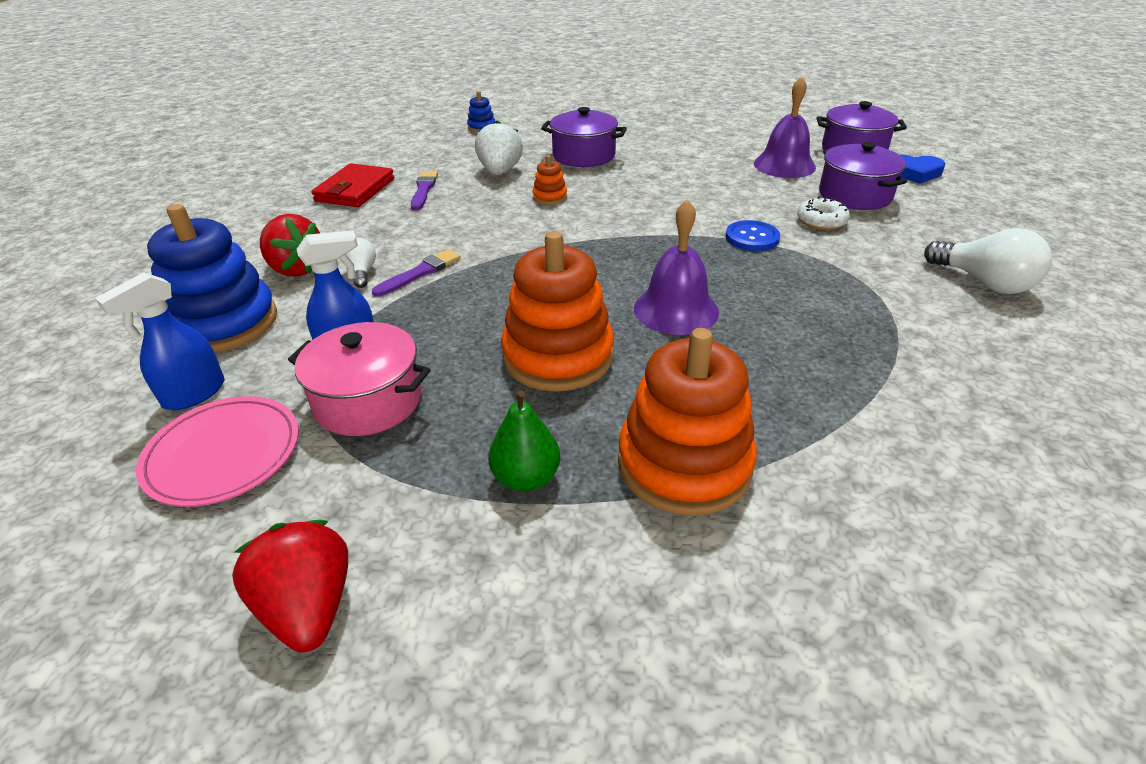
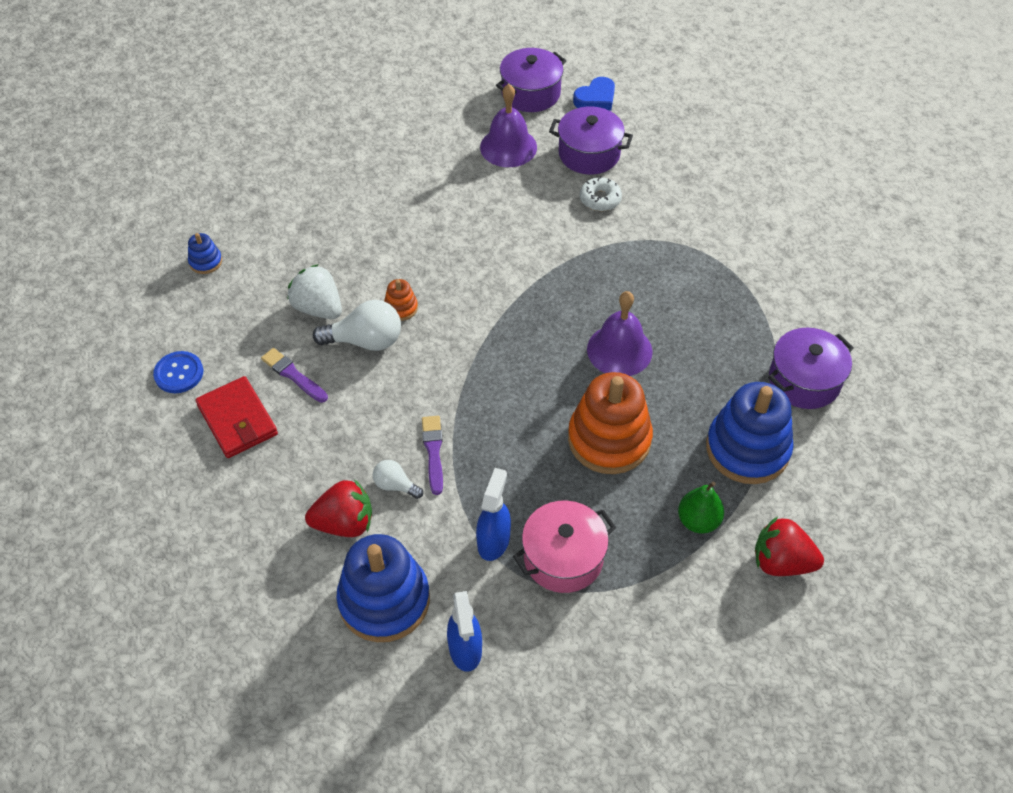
camera: 50 degrees left, 15 degrees up
(223, 454) = (549, 654): pink plate -> none
(309, 607) = (709, 660): red strawberry -> red strawberry (781, 562)
(583, 156) = (352, 239): purple pot -> purple pot (804, 381)
(684, 464) = (747, 449): orange stacking toy -> blue stacking toy
(752, 237) = (581, 248): blue button -> blue button (179, 373)
(984, 283) = (734, 197): white light bulb -> white light bulb (365, 341)

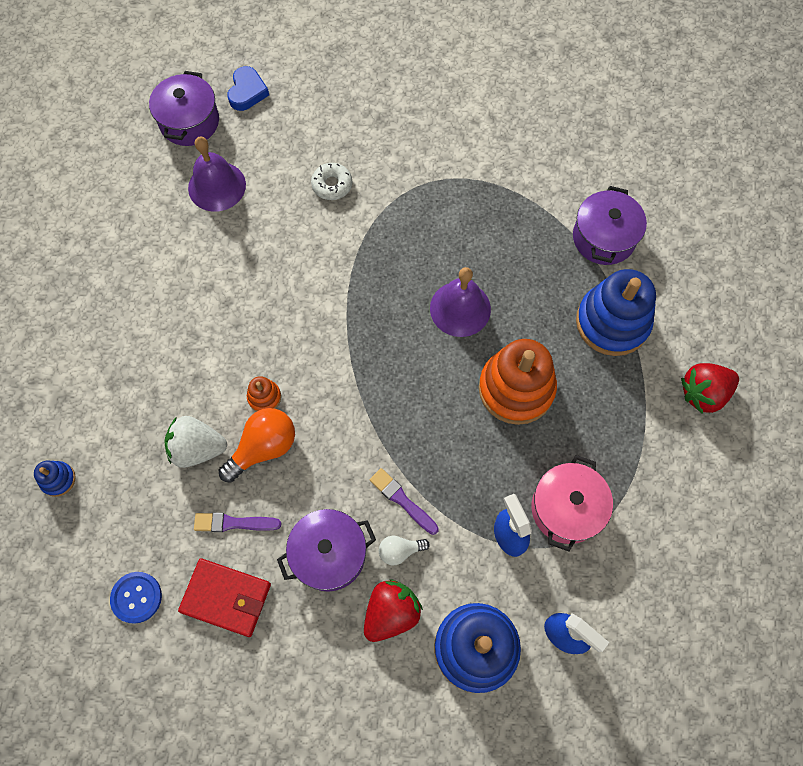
camera: 40 degrees left, 15 degrees up
(365, 341) = (263, 448): white light bulb -> orange light bulb
(589, 154) = (287, 148): purple pot -> purple pot (329, 554)
(698, 521) = (628, 405): green pear -> none

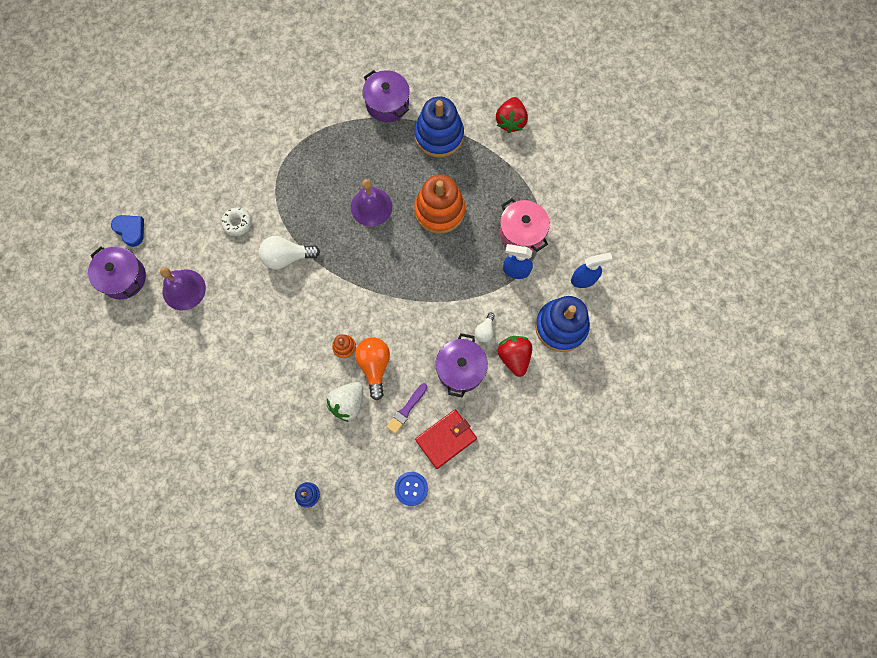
camera: 55 degrees left, 5 degrees up
(329, 261) = (287, 257): none -> white light bulb
(402, 500) = (458, 311): purple brush -> none

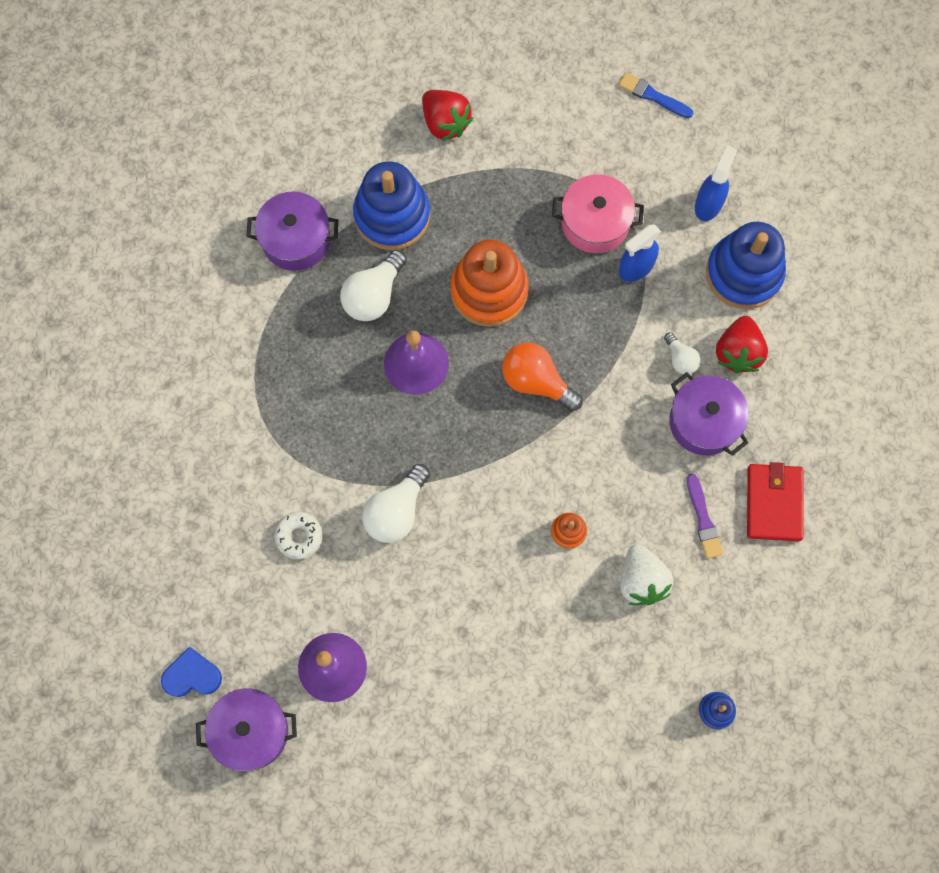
camera: 50 degrees left, 0 degrees up
(374, 366) = (621, 515): orange light bulb -> orange light bulb (536, 381)
(389, 160) = (373, 295): none -> white light bulb
(411, 488) = (801, 587): blue button -> none
(514, 357) = (738, 352): red strawberry -> red strawberry turned 105 degrees counterclockwise
(618, 206) = (653, 96): none -> blue brush

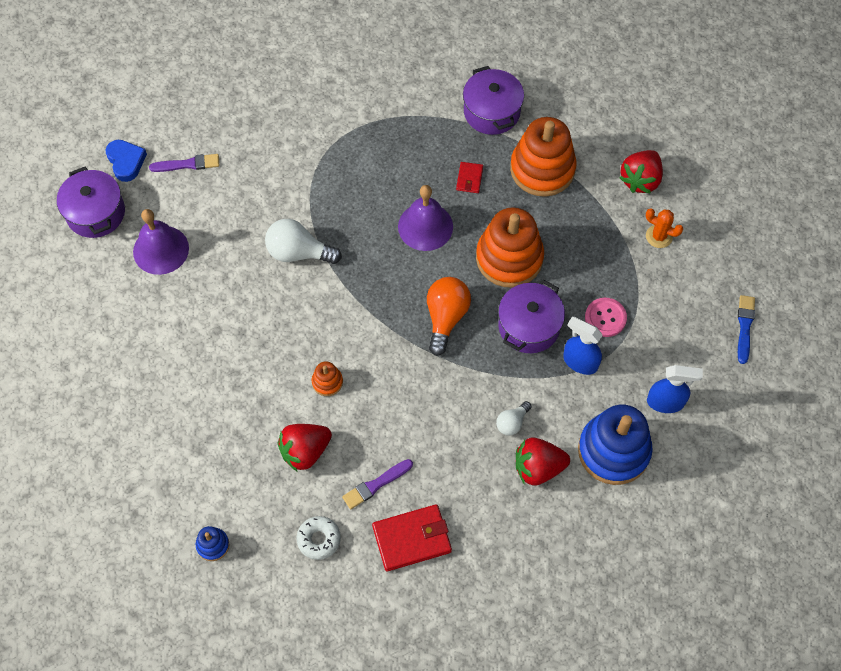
camera: 70 degrees right, 10 degrees down
(226, 602) = (187, 164): none -> purple brush
(299, 536) = (255, 194): white donut -> white donut (319, 539)
(373, 295) = (469, 179): white light bulb -> red wallet
(392, 215) = (542, 169): blue stacking toy -> orange stacking toy
(520, 133) = (659, 236): none -> orange cactus
(595, 223) = (605, 318): pink pot -> pink button
(641, 580) = (305, 451): white strawberry -> red strawberry
(704, 422) = (463, 459): purple pot -> purple pot (529, 326)

